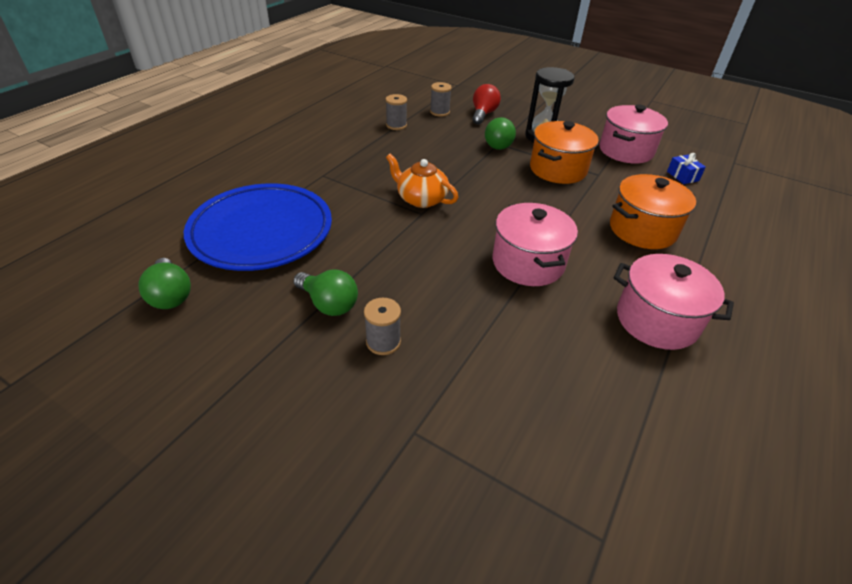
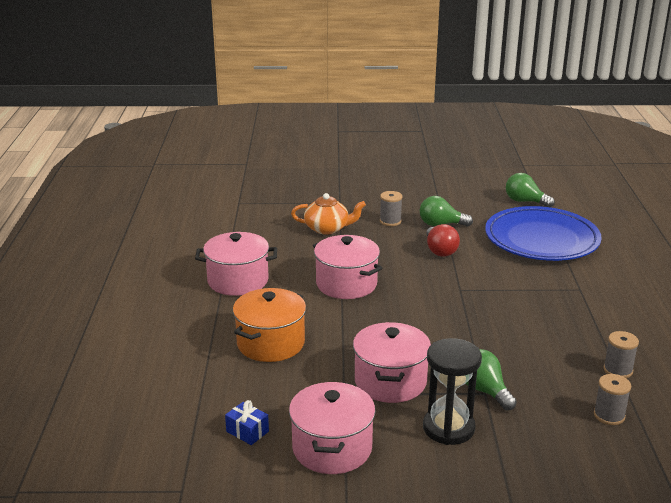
camera: 150 degrees right, 15 degrees down
(421, 199) = (476, 300): orange teapot -> orange teapot (327, 228)
(483, 114) = (557, 437): red light bulb -> red light bulb (440, 251)
(558, 169) = (390, 381): orange pot -> pink pot

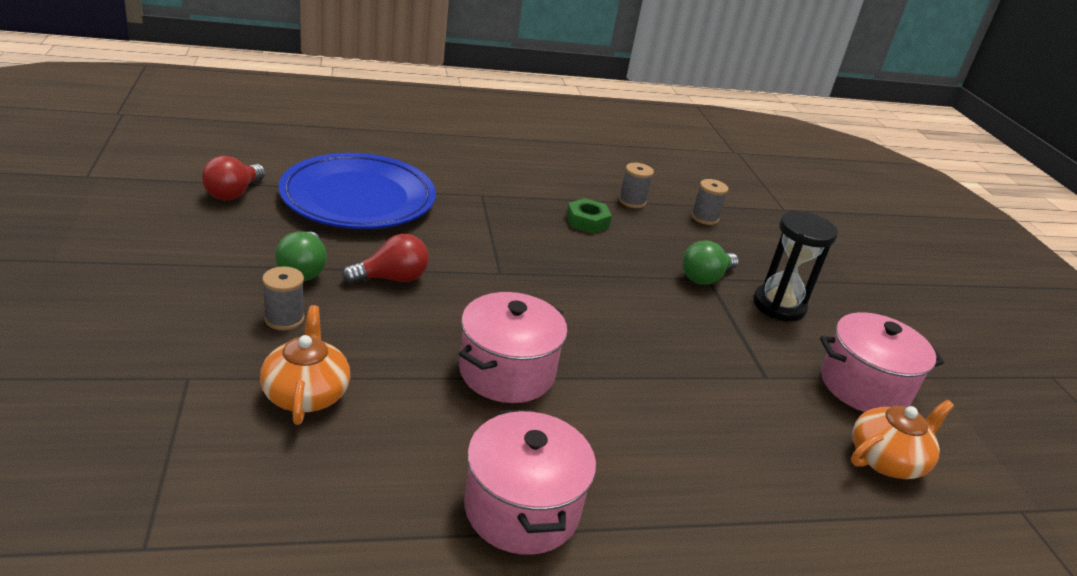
camera: 105 degrees left, 5 degrees up
(247, 431) = (887, 459): blue gift -> orange teapot
(270, 343) = (695, 450): orange pot -> none
(390, 381) = (724, 340): pink pot -> none
(525, 201) = (233, 193): green light bulb -> red light bulb
(560, 337) = (587, 221): none -> green nut

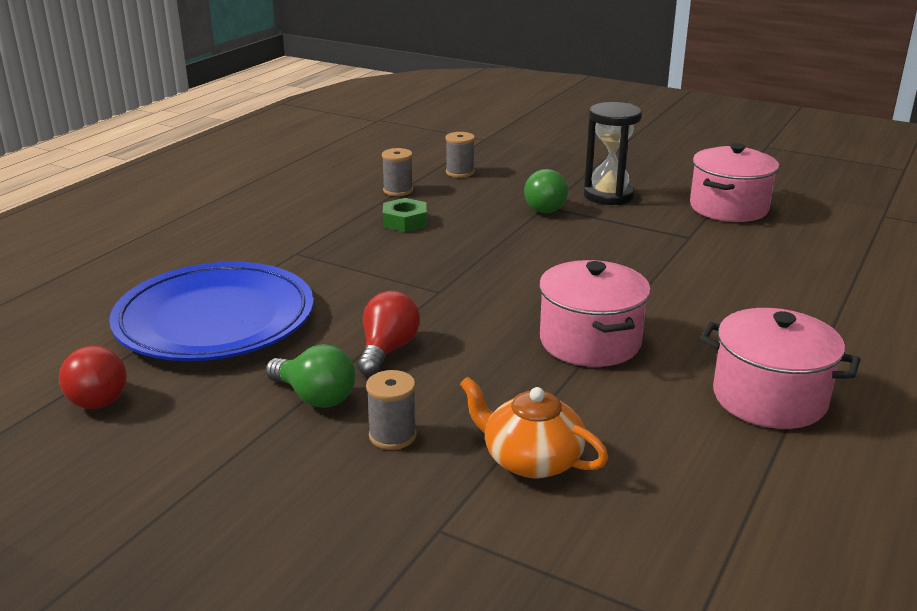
camera: 45 degrees left, 5 degrees down
(887, 459) = (809, 234): orange teapot -> none

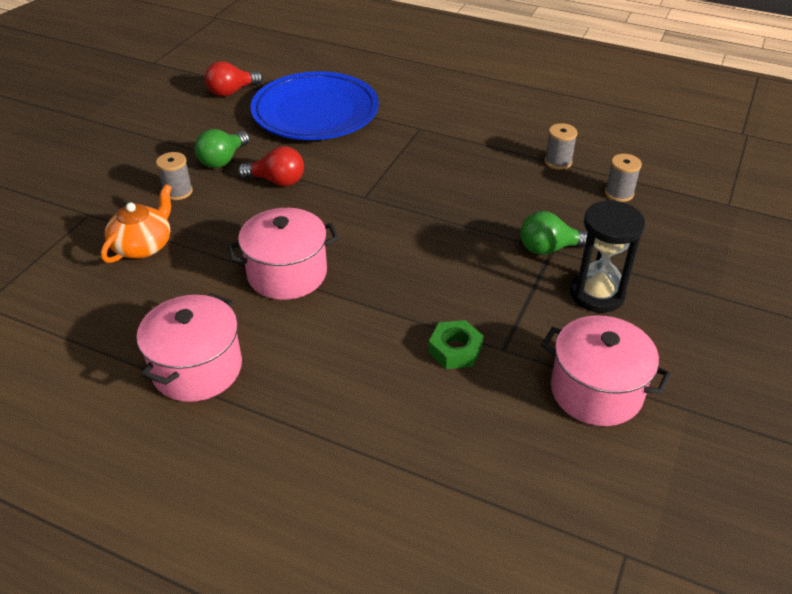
camera: 85 degrees right, 15 degrees up
(405, 221) = (491, 171): green nut -> green nut (455, 350)

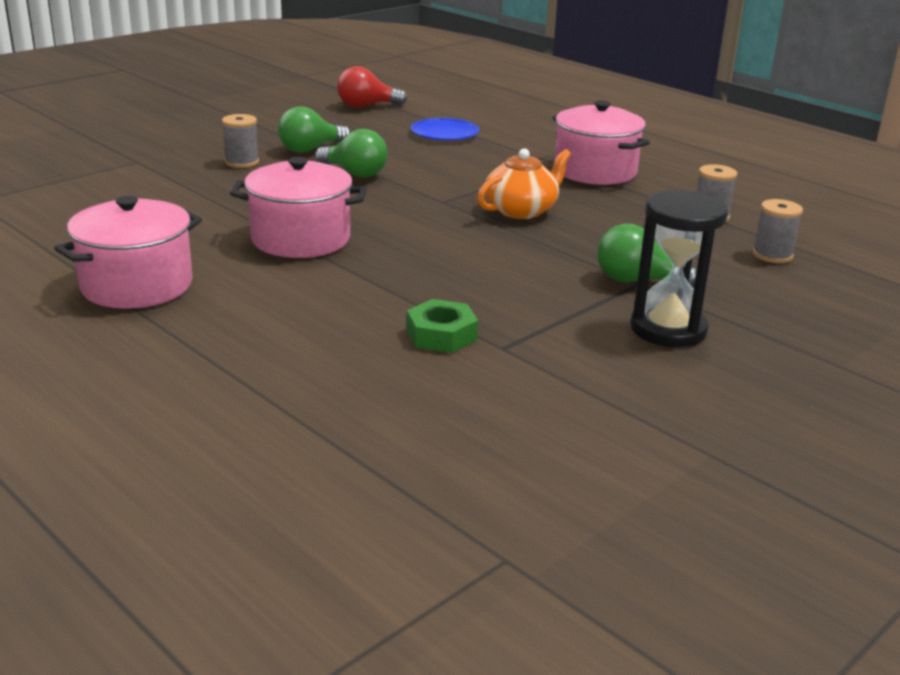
camera: 20 degrees right, 15 degrees down
(143, 246) = (169, 191): orange teapot -> orange teapot (522, 210)
(277, 181) = (355, 173): red light bulb -> green light bulb
(315, 113) = (444, 134): blue plate -> blue plate, size x0.45
(596, 391) = (594, 408): pink pot -> pink pot (595, 171)

